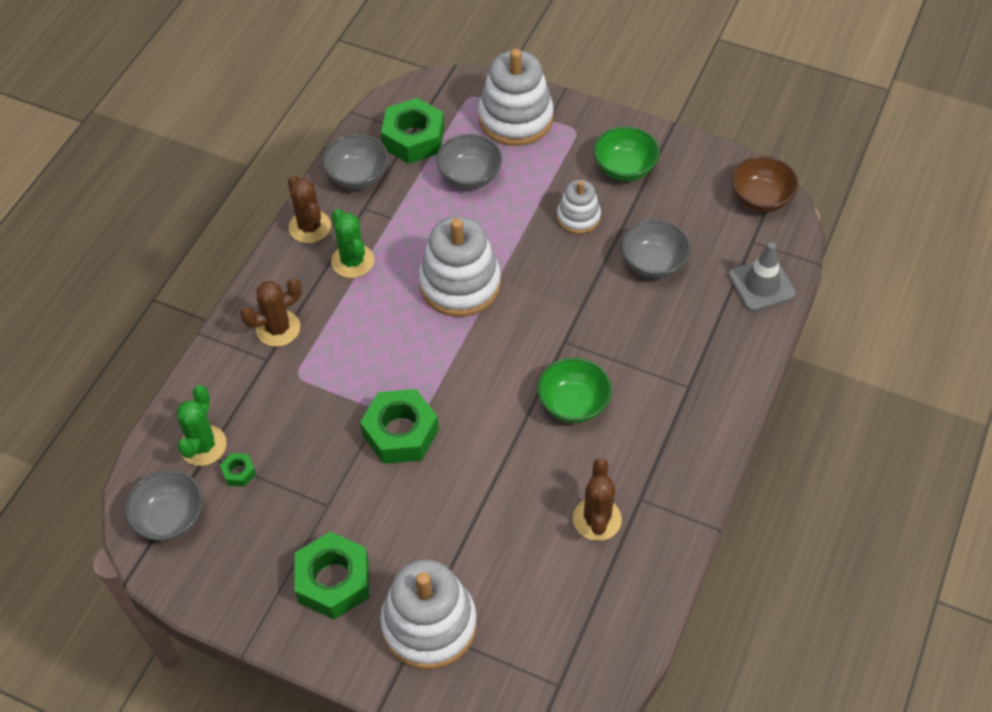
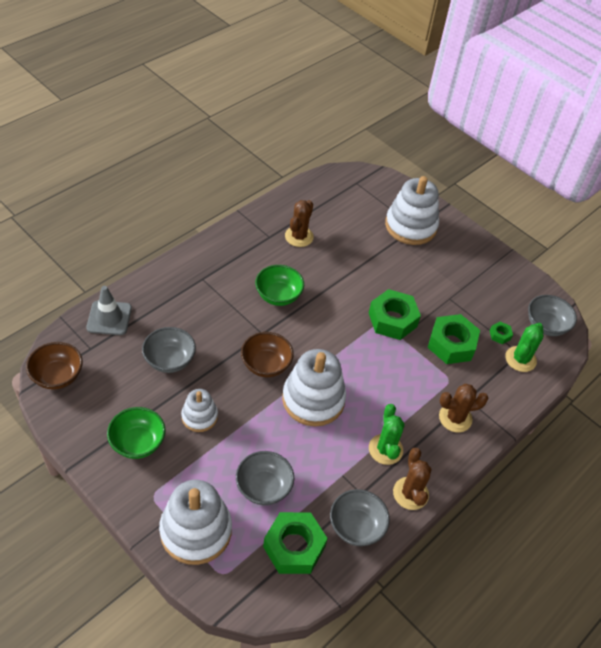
camera: 165 degrees left, 5 degrees down
(333, 581) = (456, 262): green nut -> green nut (451, 344)
(537, 303) = (266, 365): none -> brown bowl

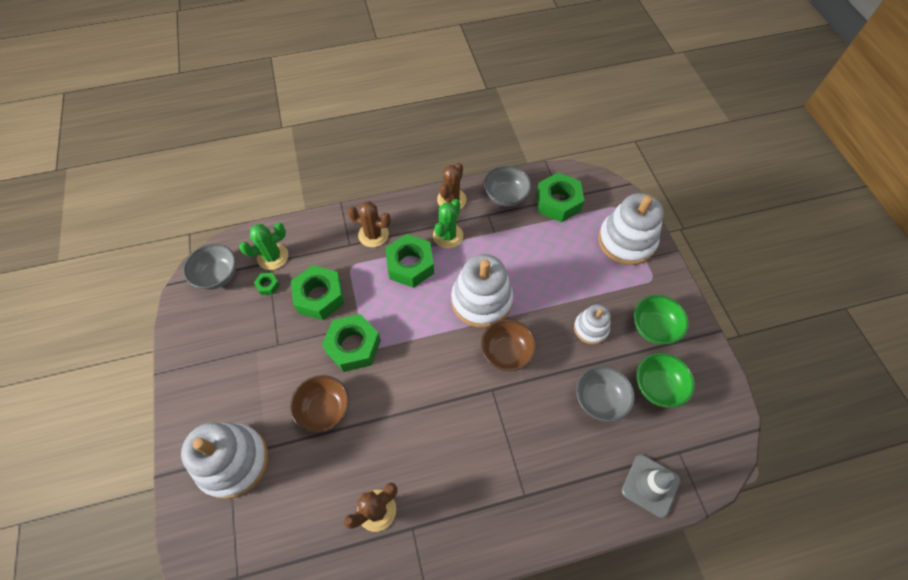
camera: 145 degrees left, 10 degrees up
(57, 376) = (719, 431): brown bowl -> brown bowl (324, 409)
(264, 487) = (561, 249): grey bowl -> none
(278, 296) = (451, 430): green bowl -> green bowl (657, 387)
(398, 404) = (410, 265): none -> green nut

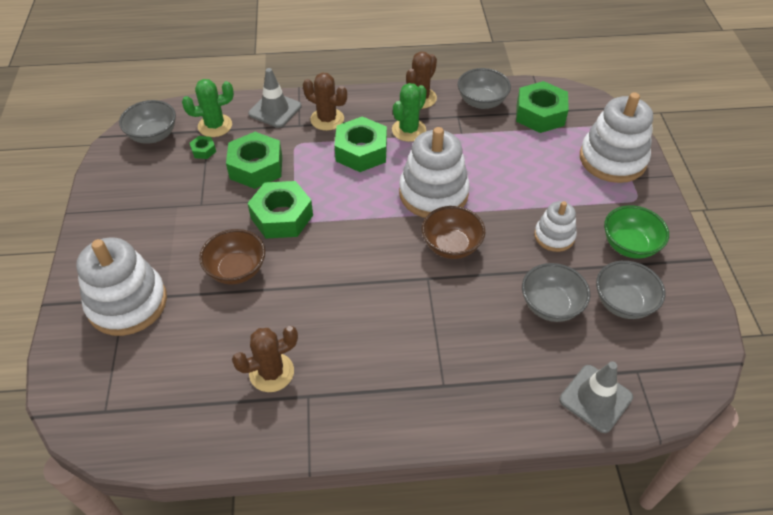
camera: 10 degrees right, 10 degrees down
(324, 231) = (275, 110): none -> grey traffic cone
(657, 387) = (623, 303): green bowl -> grey bowl

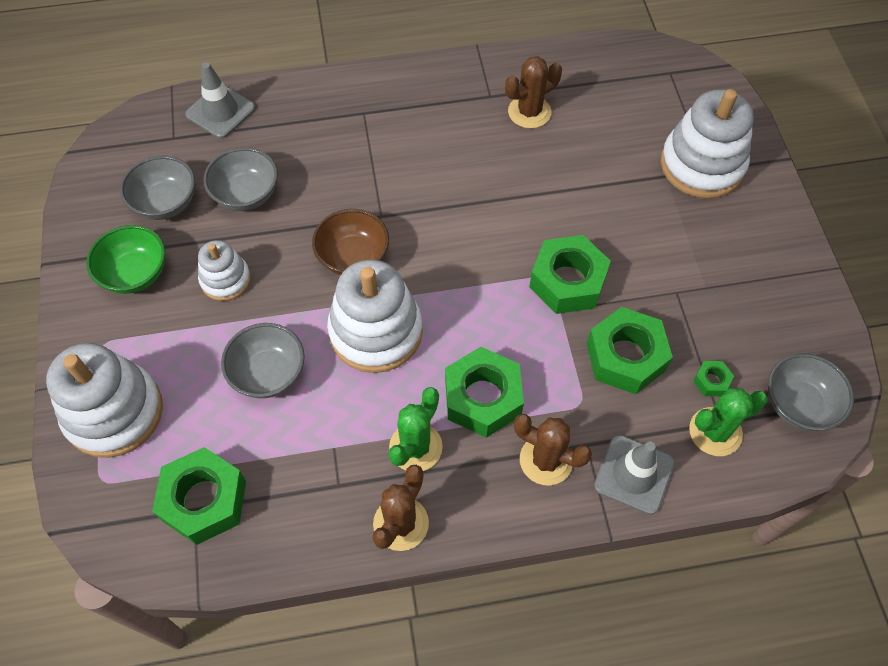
camera: 175 degrees right, 10 degrees up
(236, 270) = (599, 209): brown bowl -> none
(481, 102) = (297, 523): grey bowl -> grey bowl (268, 373)

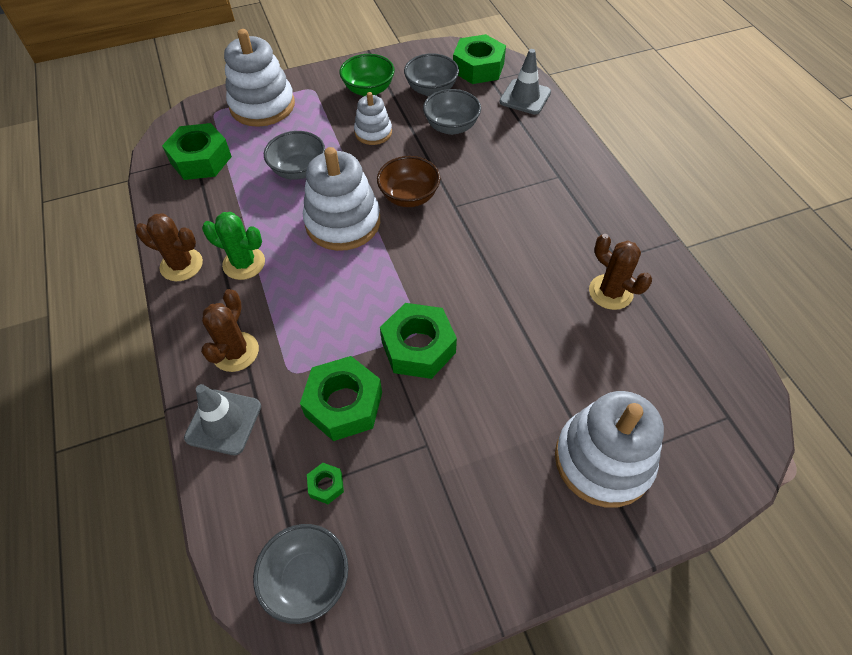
camera: 80 degrees right, 5 degrees down
(483, 398) = (290, 300): green nut -> green nut (478, 68)
(715, 432) = (270, 492): green cactus -> none

